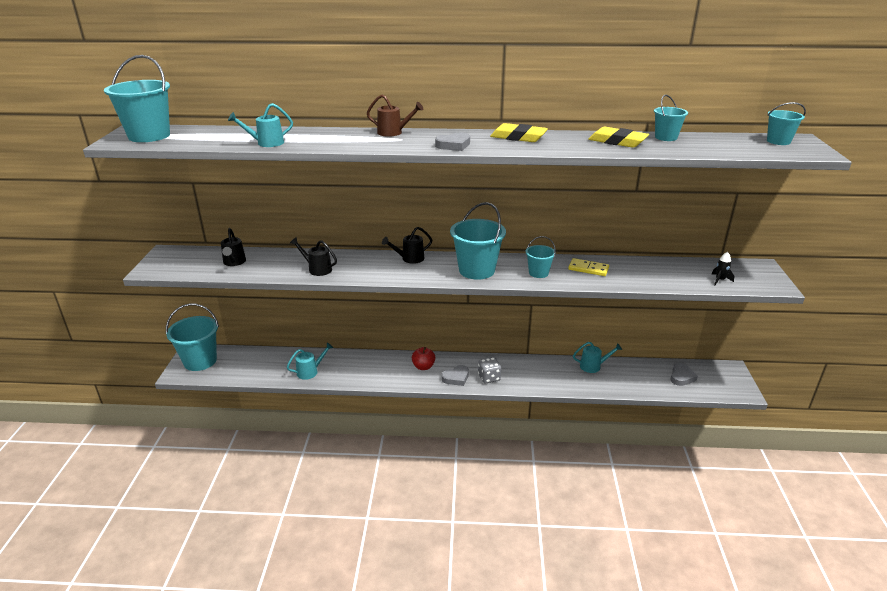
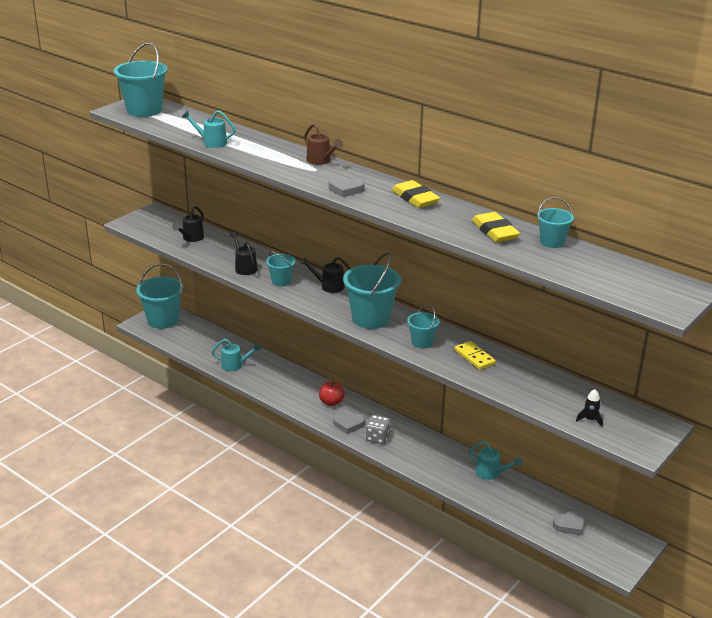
camera: 35 degrees right, 0 degrees up
(778, 141) = (659, 284): turquoise bucket -> turquoise bucket (281, 281)

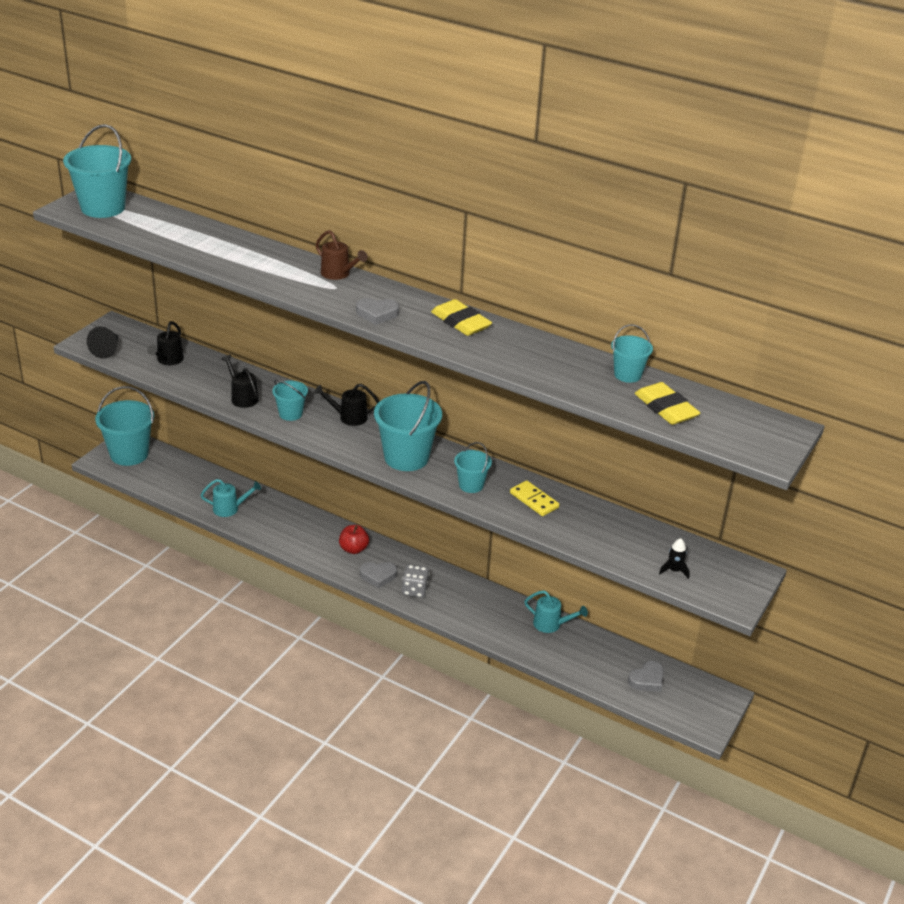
camera: 10 degrees left, 5 degrees up
(144, 229) = (107, 350): none -> black cone
(211, 142) = (199, 253): turquoise watering can -> none
(495, 231) = (561, 364): yellow eraser -> yellow eraser (666, 408)

